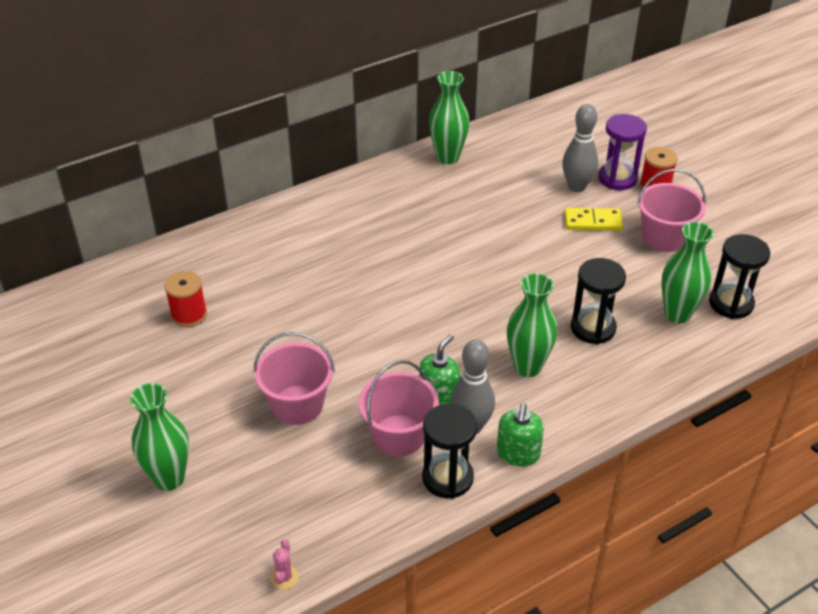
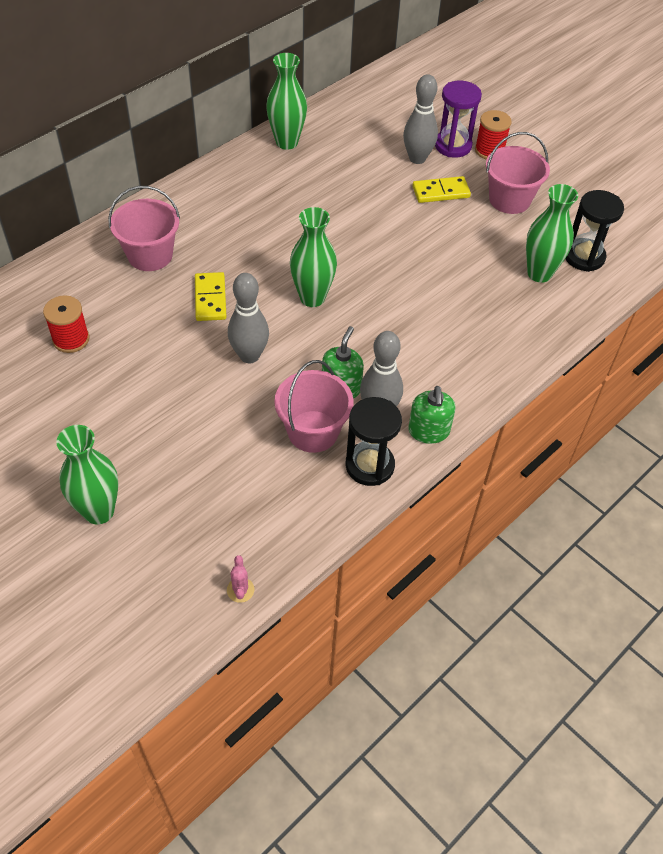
camera: 15 degrees left, 10 degrees up
(297, 405) = (206, 416): pink bucket -> pink bucket (150, 255)
(332, 295) = (210, 299): none -> yellow domino
(355, 354) = (249, 355): none -> grey bowling pin
(527, 367) = (416, 345): green vase -> green vase (312, 297)
(593, 328) = (466, 298): black hourglass -> none

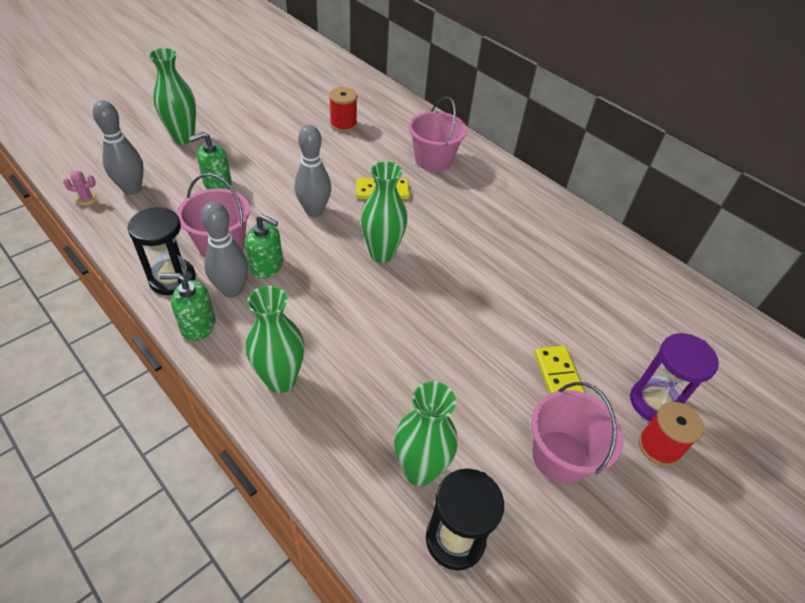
camera: 90 degrees right, 5 degrees down
(203, 454) = (217, 184): none -> green soap dispenser
(287, 142) = (608, 248): green vase -> green vase (280, 380)
(417, 158) = (616, 360): grey bowling pin -> grey bowling pin (132, 189)

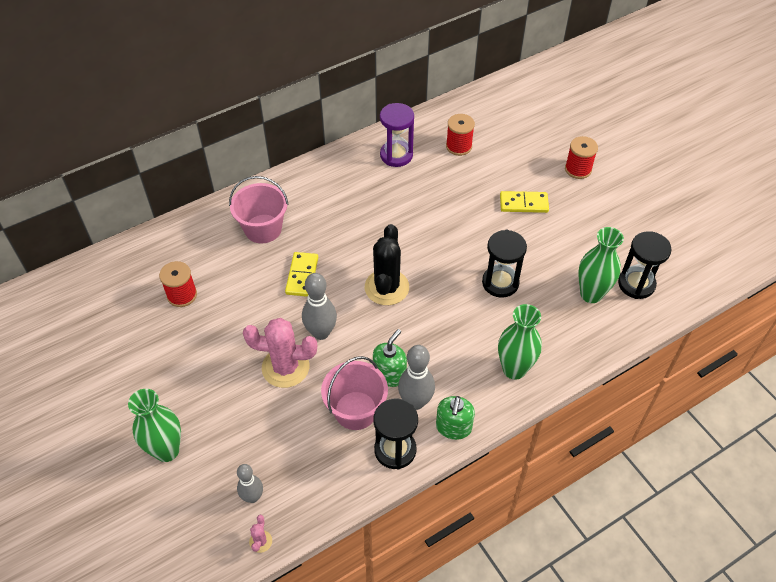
camera: 75 degrees left, 5 degrees up
(132, 189) = (252, 497): grey bowling pin -> grey bowling pin, size x0.65
(217, 184) = (261, 415): green soap dispenser -> none
(270, 193) = (285, 367): none -> pink cactus
(382, 254) = (386, 287): green vase -> black cactus
(414, 358) = (500, 283): none -> black hourglass
(560, 456) = (583, 219): pink bucket -> none
(626, 301) = (459, 146): none -> red spool
(654, 402) = (546, 160): purple hourglass -> purple hourglass (396, 155)

